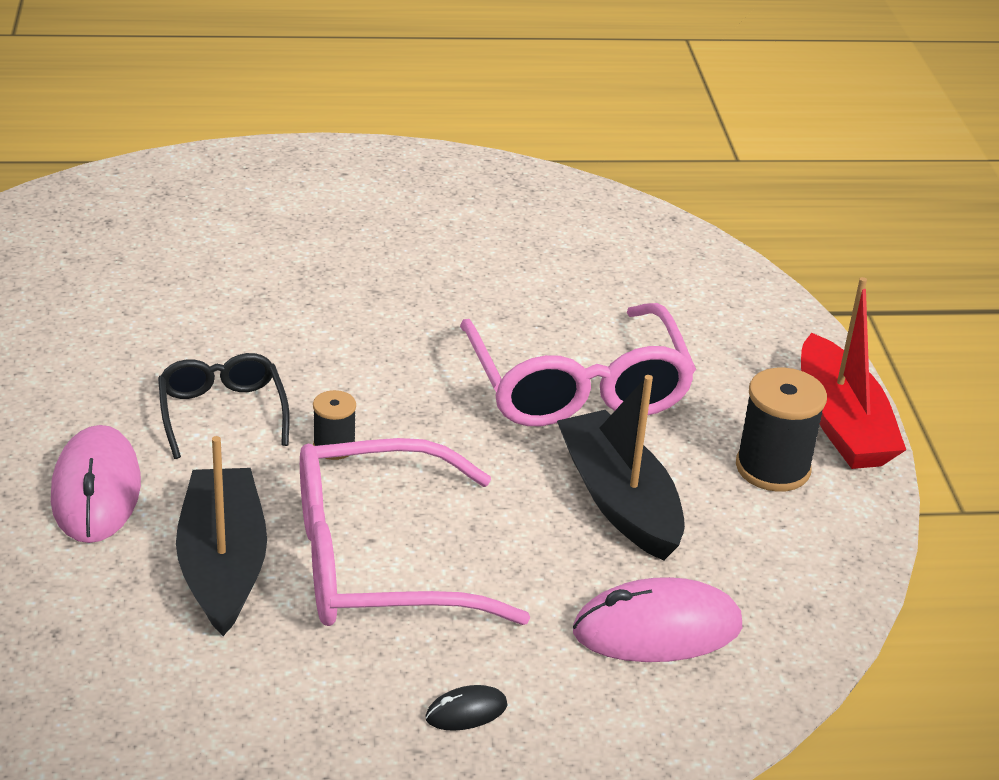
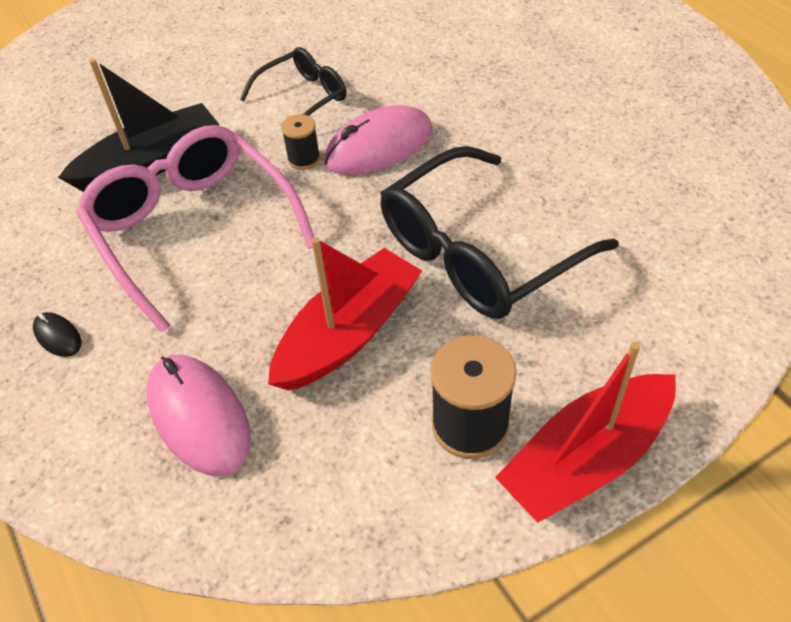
camera: 70 degrees right, 15 degrees up
(96, 490) = (192, 86): pink mouse -> pink mouse (379, 146)
(577, 387) = (478, 252): pink glasses -> black glasses
(619, 500) = (348, 333): black boat -> red boat

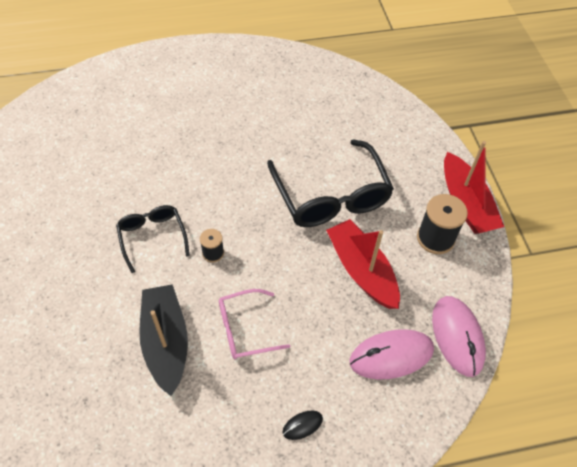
camera: 75 degrees left, 5 degrees up
(193, 229) = (245, 329): pink glasses -> pink glasses, size x0.56
(379, 146) = (224, 212): pink mouse -> pink mouse (457, 336)

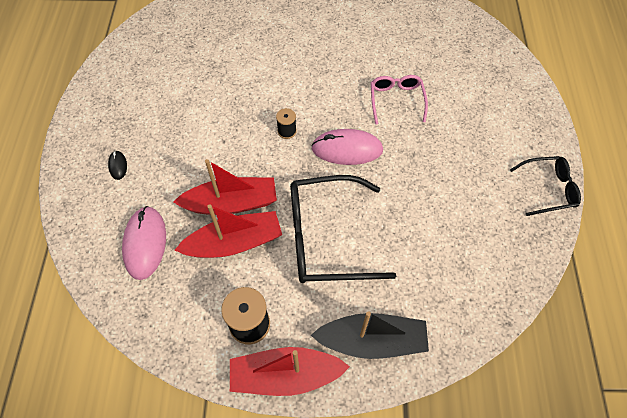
camera: 105 degrees right, 5 degrees up
(152, 237) = (314, 92): black glasses -> black glasses (548, 189)
(166, 342) = (217, 92): black boat -> black boat (372, 340)
(245, 329) = (209, 142): pink glasses -> pink glasses (396, 100)
(318, 285) = (231, 203): none -> red boat
(457, 336) = (140, 306): pink mouse -> pink mouse (347, 149)

